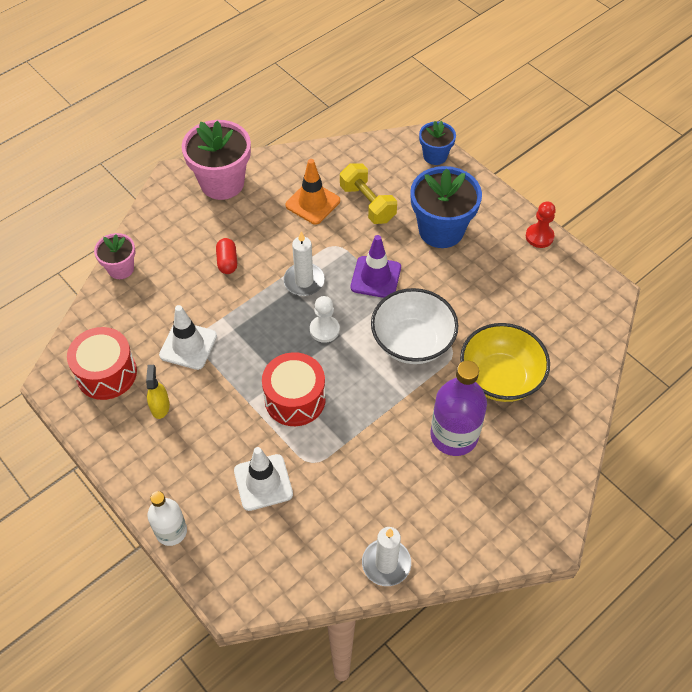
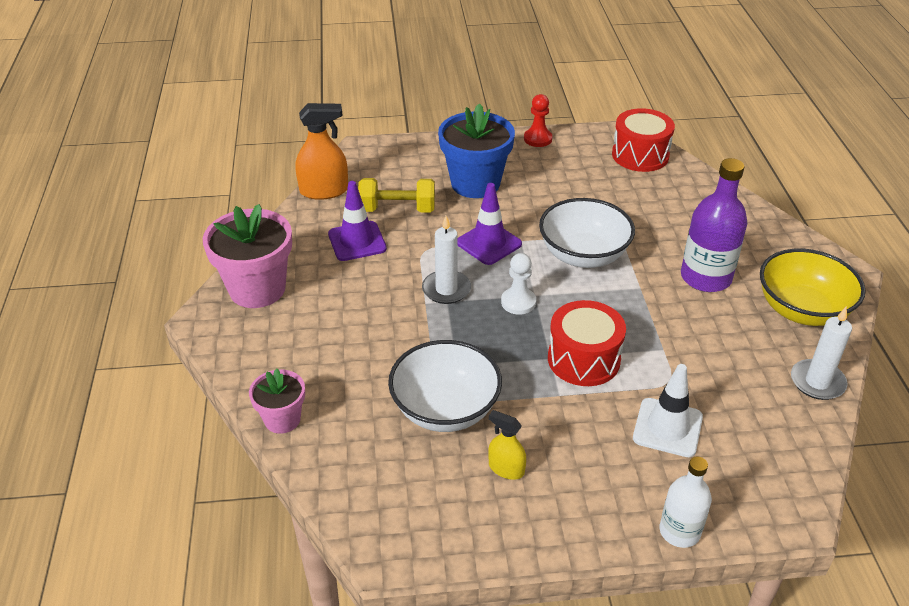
camera: 55 degrees left, 15 degrees down
(106, 373) = (419, 497): red drum -> red drum (640, 155)
(188, 345) = (445, 409): white traffic cone -> white bowl
(227, 262) = (365, 331): red capsule -> none
(312, 203) = (357, 241): orange traffic cone -> purple traffic cone
(351, 151) = (324, 191): none -> orange spray bottle
(435, 156) = (388, 149): blue flower pot -> none
(500, 378) = (665, 225): yellow bowl -> yellow bowl (802, 310)

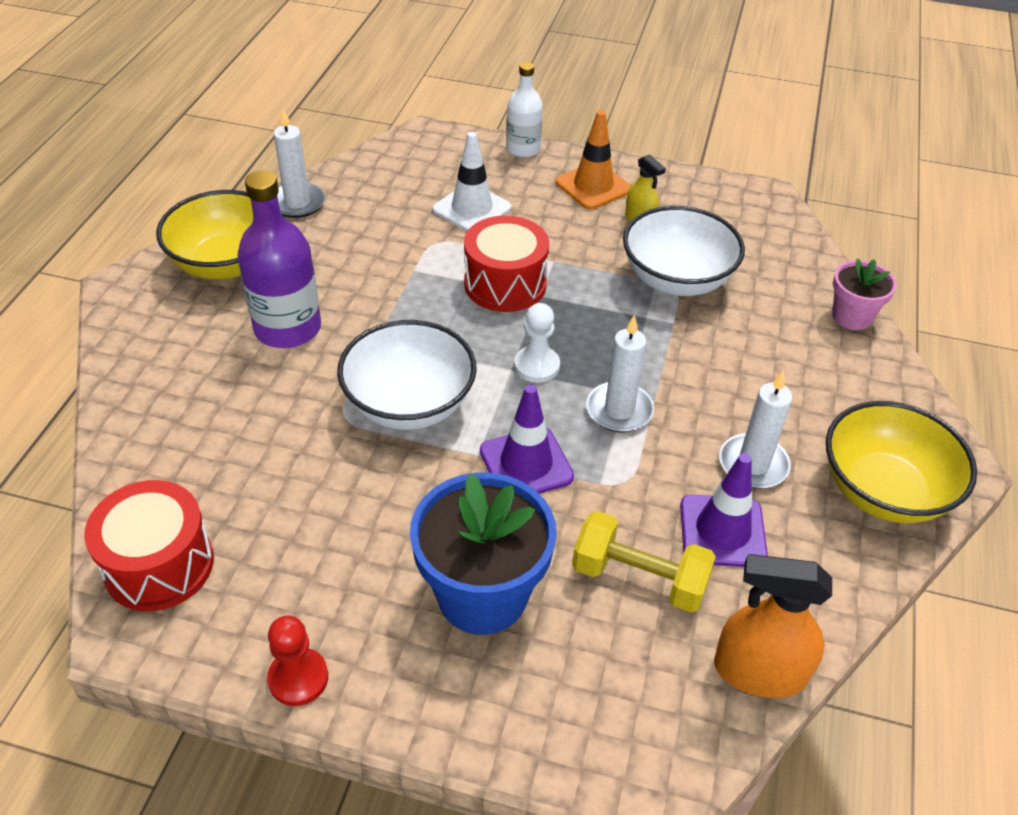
camera: 160 degrees left, 5 degrees up
(257, 289) = (883, 490): pink flower pot -> yellow bowl
(346, 281) = (753, 464): none -> white candle
(574, 500) = (593, 186): none -> orange traffic cone

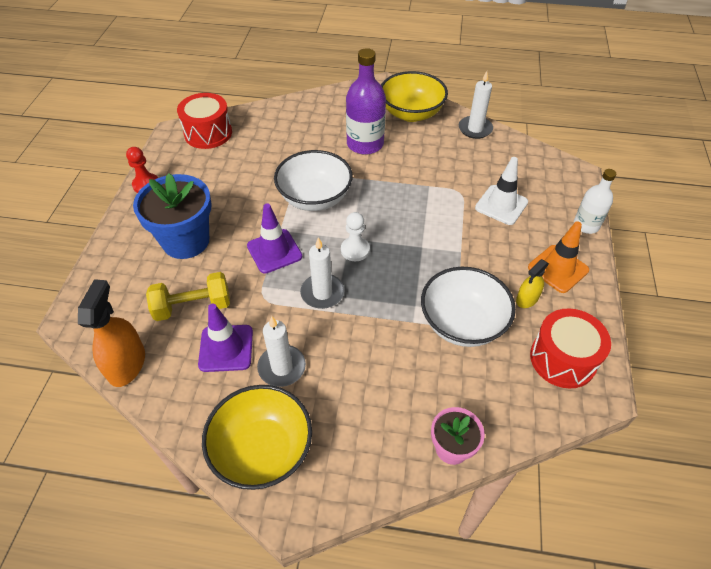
camera: 85 degrees right, 5 degrees up
(505, 284) = (428, 229): red drum -> red drum (563, 359)
(639, 578) = (193, 306): yellow dumbbell -> yellow dumbbell turned 60 degrees clockwise

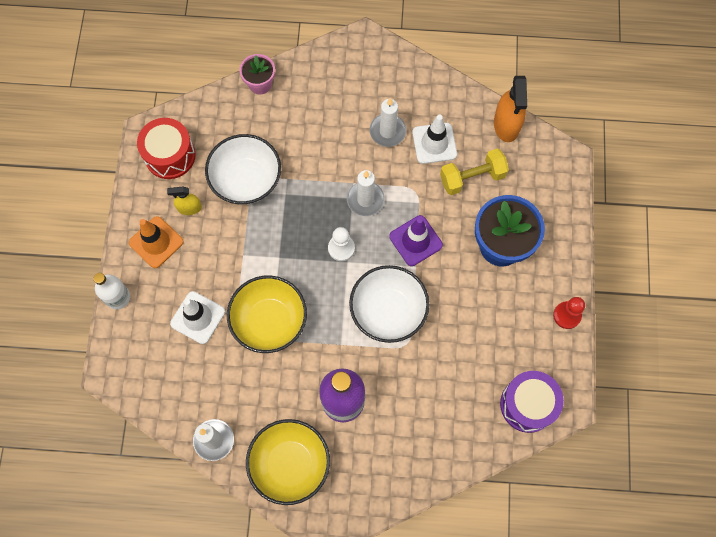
camera: 175 degrees right, 20 degrees up
(208, 133) = (527, 404): red drum -> purple drum
(226, 348) = (434, 143): purple traffic cone -> white traffic cone
(262, 450) = (389, 72): yellow bowl -> yellow bowl (269, 321)
(527, 299) = (189, 208): yellow spray bottle -> yellow spray bottle turned 135 degrees counterclockwise

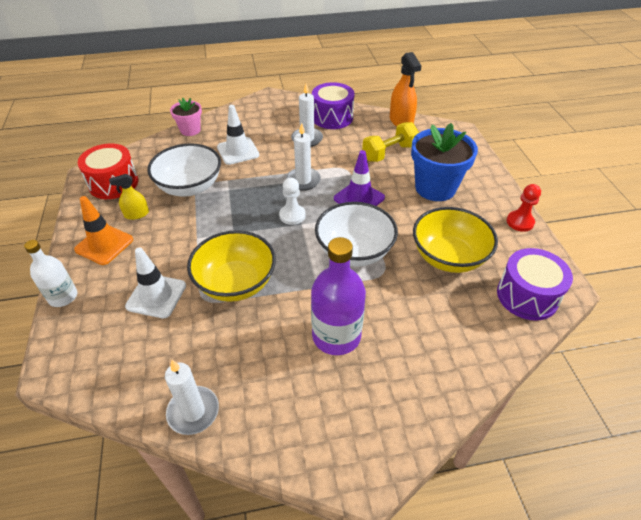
camera: 15 degrees left, 25 degrees down
(290, 464) = (295, 415): yellow bowl -> yellow bowl (448, 257)
(427, 99) = (332, 117): none -> purple drum
(434, 143) = (348, 139): white traffic cone -> white traffic cone (238, 151)

